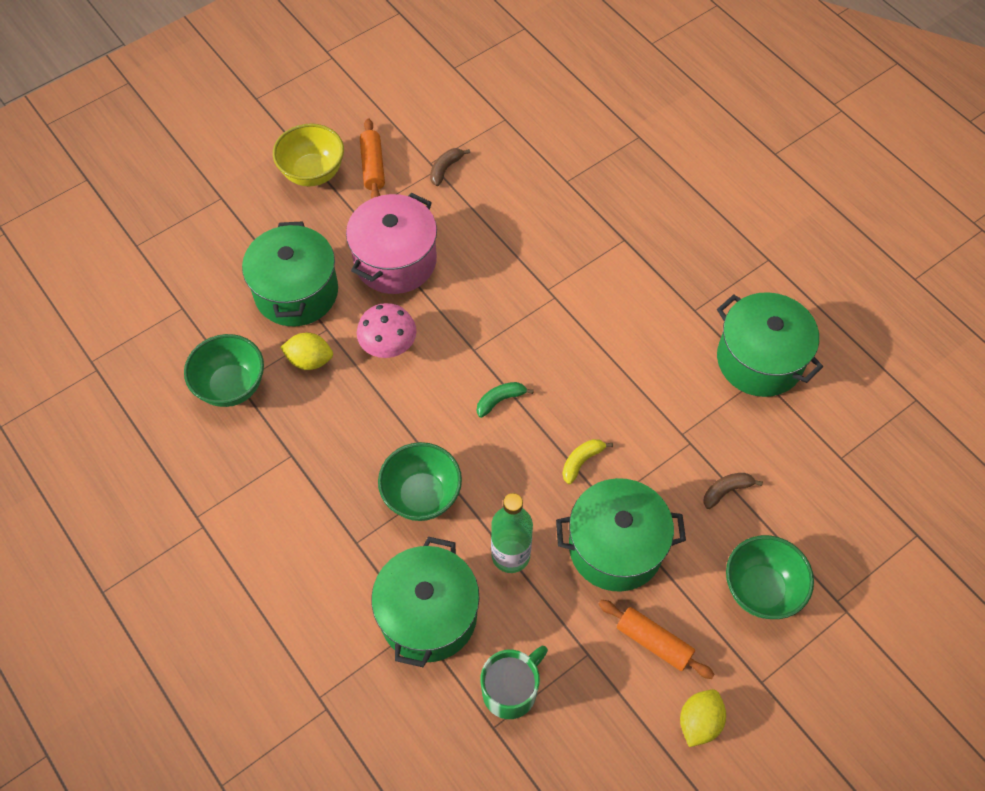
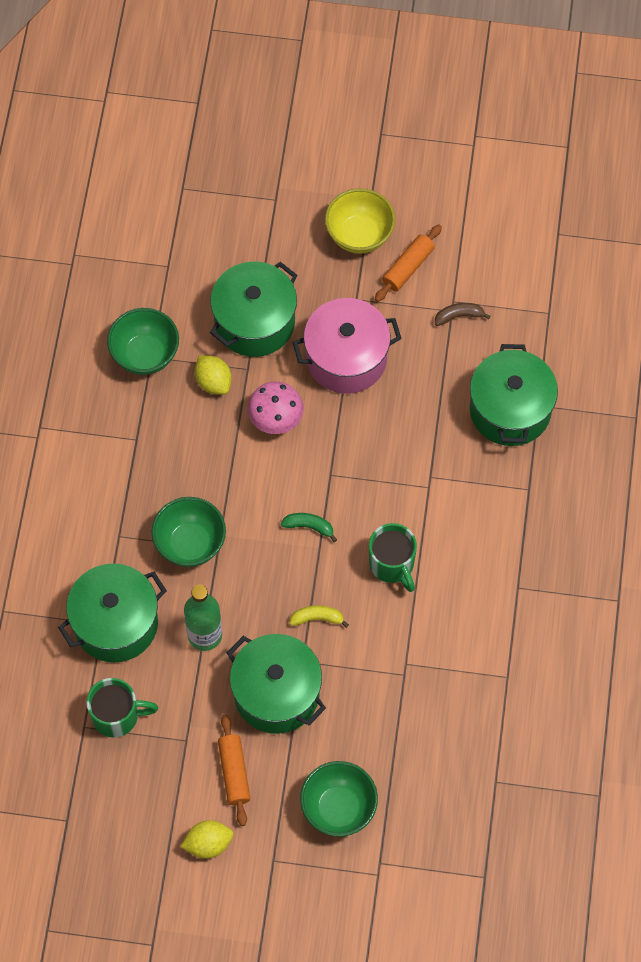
camera: 45 degrees right, 5 degrees up
(591, 372) = (392, 564): none -> green mug
(726, 491) = (390, 728): brown banana -> none
(759, 360) = (521, 664): green pot -> green pot (510, 410)

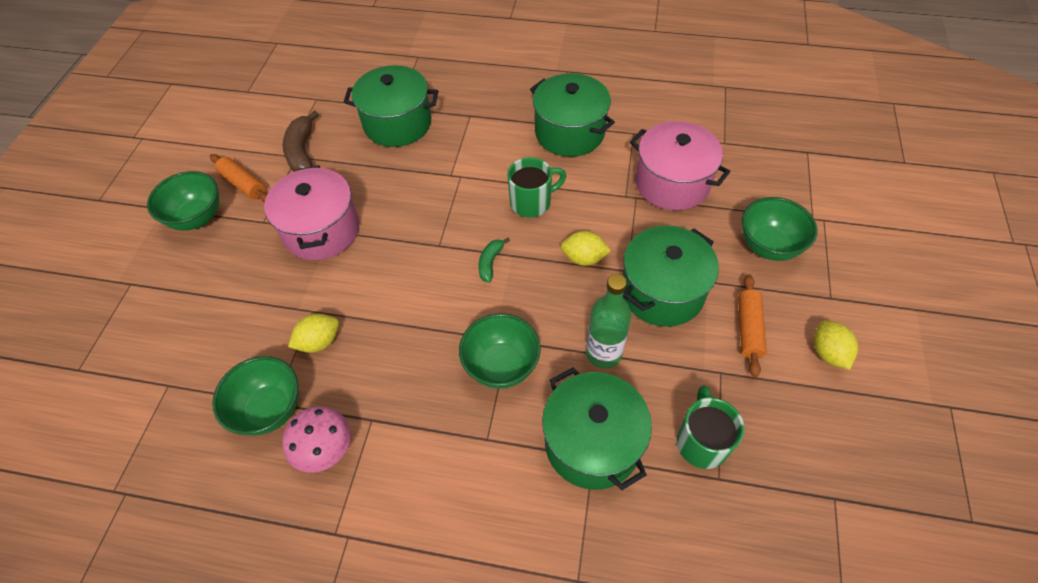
camera: 85 degrees left, 10 degrees down
(234, 772) = (748, 329): orange rolling pin -> orange rolling pin turned 75 degrees counterclockwise
(254, 322) = (261, 304): green pot -> green pot (569, 133)
(275, 419) = (373, 287): pink mushroom -> pink mushroom (326, 450)
(317, 618) = (584, 258): yellow banana -> yellow lemon
(359, 235) = (197, 218): yellow bowl -> green bowl
(427, 715) = (672, 183): none -> pink pot
(459, 316) = (302, 152): brown banana -> brown banana, size x1.74

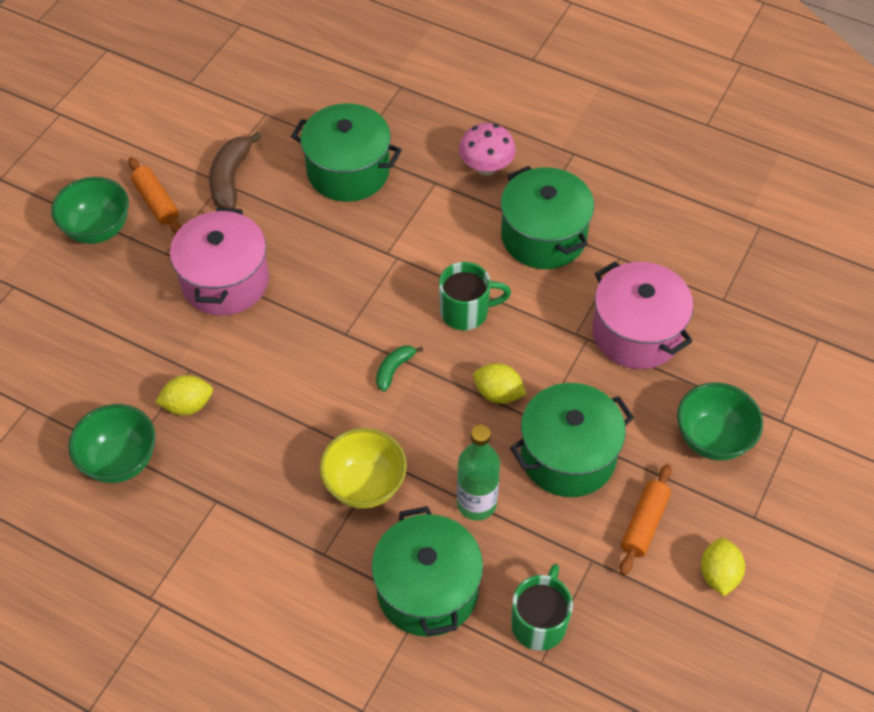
camera: 15 degrees right, 0 degrees up
(326, 450) = (163, 517): pink mushroom -> pink mushroom (486, 167)
(501, 366) = (365, 485): green bowl -> yellow bowl

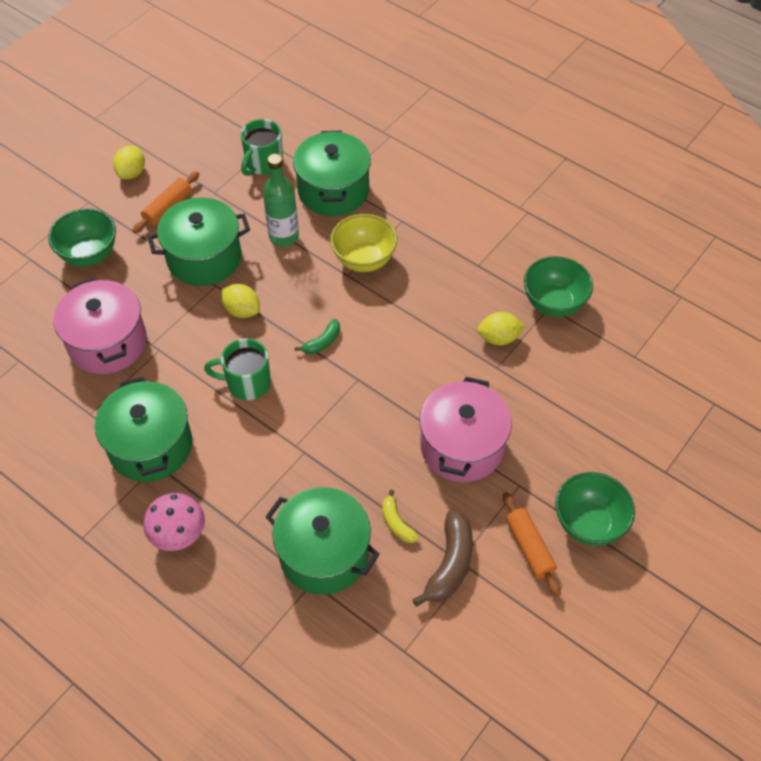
camera: 170 degrees left, 0 degrees up
(284, 204) = (397, 523): none -> yellow banana

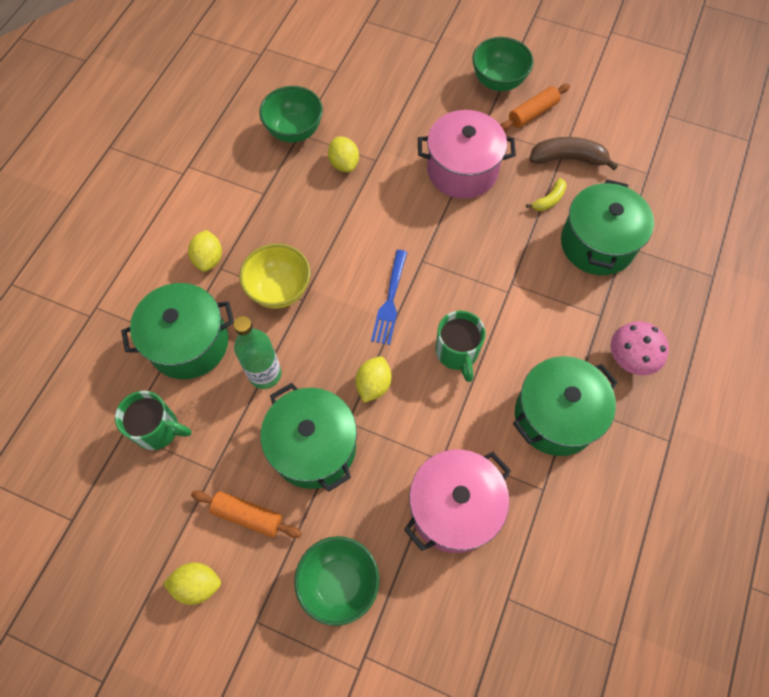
camera: 105 degrees left, 10 degrees up
(322, 342) = (390, 300): green banana -> blue fork
(415, 214) = (209, 259): none -> yellow lemon

